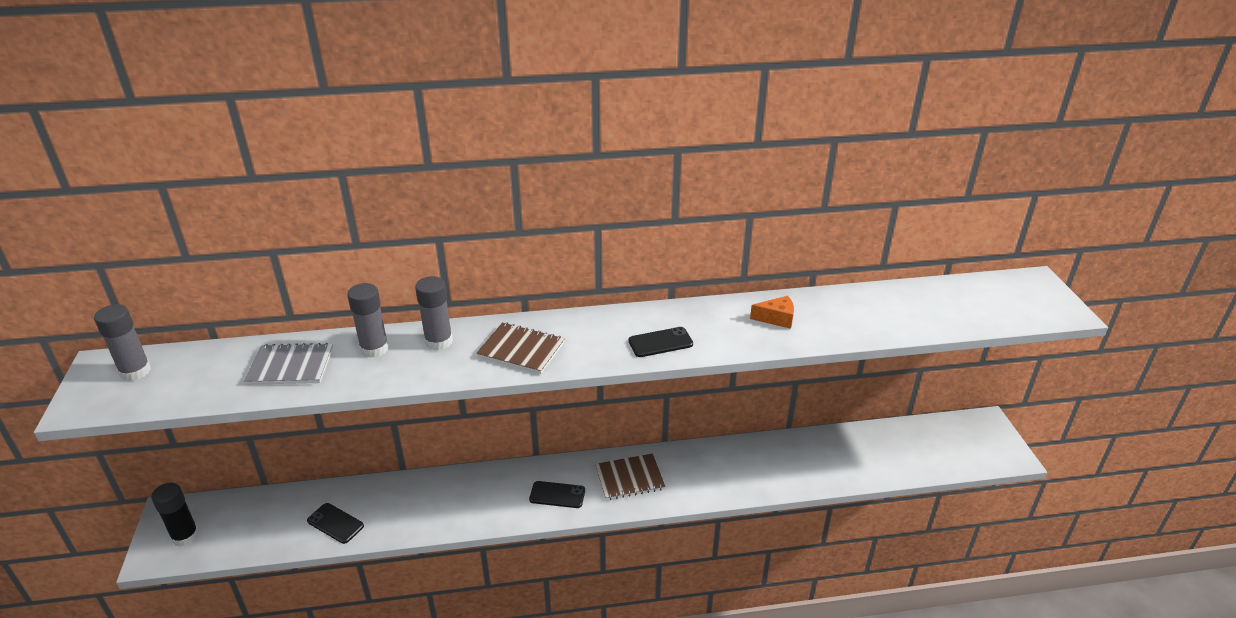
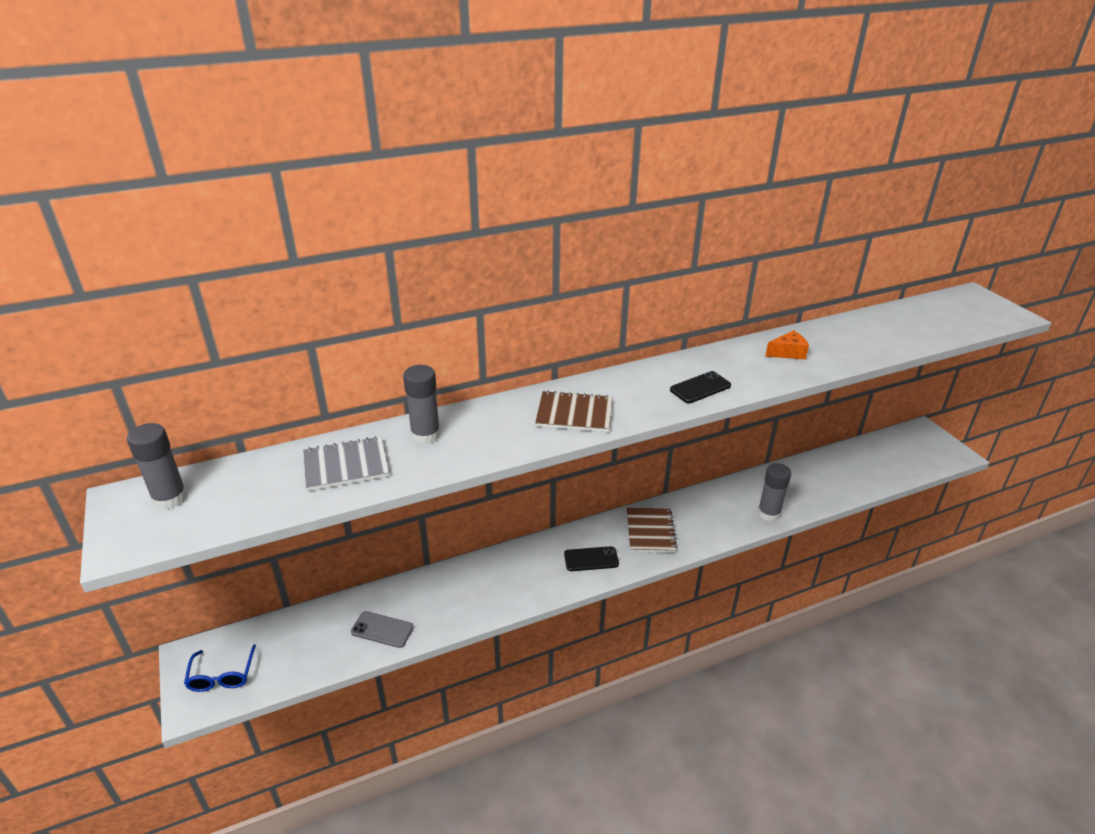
camera: 15 degrees left, 0 degrees up
(185, 536) = (222, 676): black glue stick -> blue glasses
(335, 523) = (382, 630): black phone -> grey phone
(438, 341) = (487, 418): grey glue stick -> grey glue stick (768, 513)
(629, 478) = (650, 531): brown notebook -> brown notebook turned 60 degrees counterclockwise

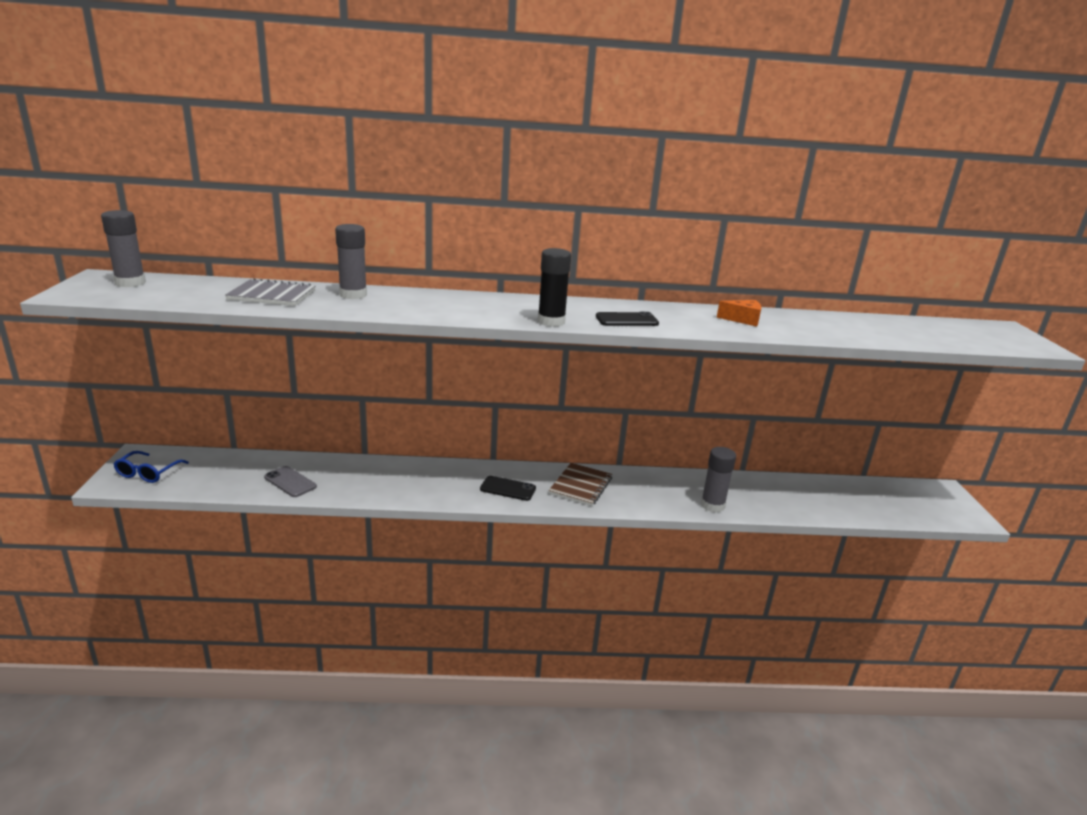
camera: 20 degrees right, 10 degrees down
(574, 414) = (491, 310): brown notebook -> none
(641, 414) = (551, 321): none -> black glue stick

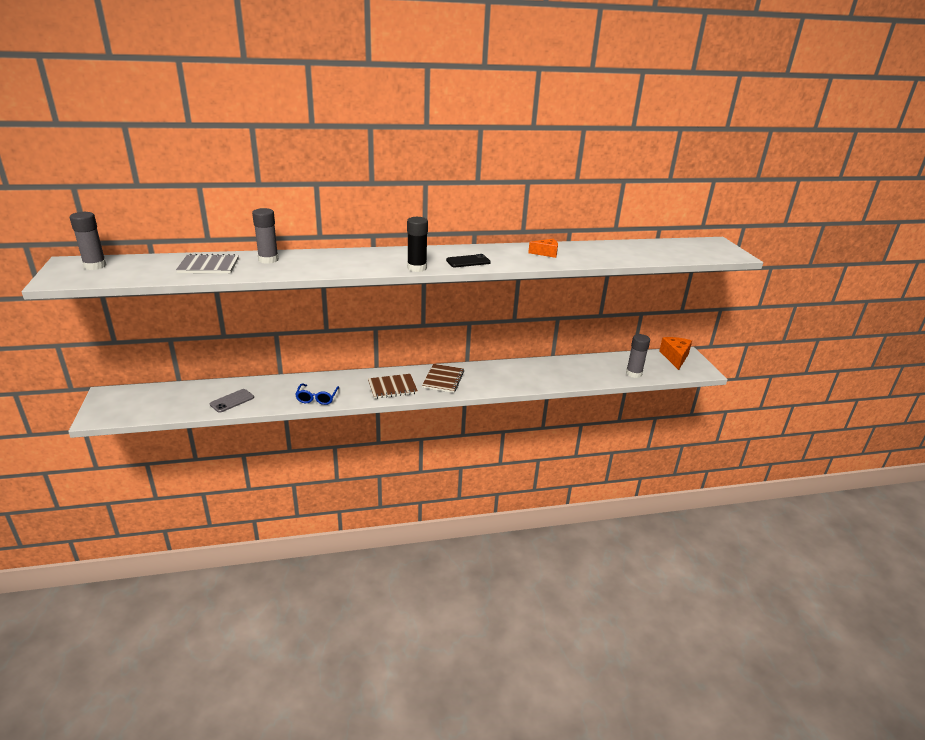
camera: 10 degrees left, 5 degrees up
(148, 473) = (120, 407): blue glasses -> blue glasses (317, 398)
(290, 482) = (232, 401): grey phone -> grey phone turned 75 degrees counterclockwise
(508, 489) = (392, 387): black phone -> brown notebook
(712, 505) = (535, 382): grey glue stick -> grey glue stick (634, 373)
(926, 493) = (675, 357): none -> orange cheese

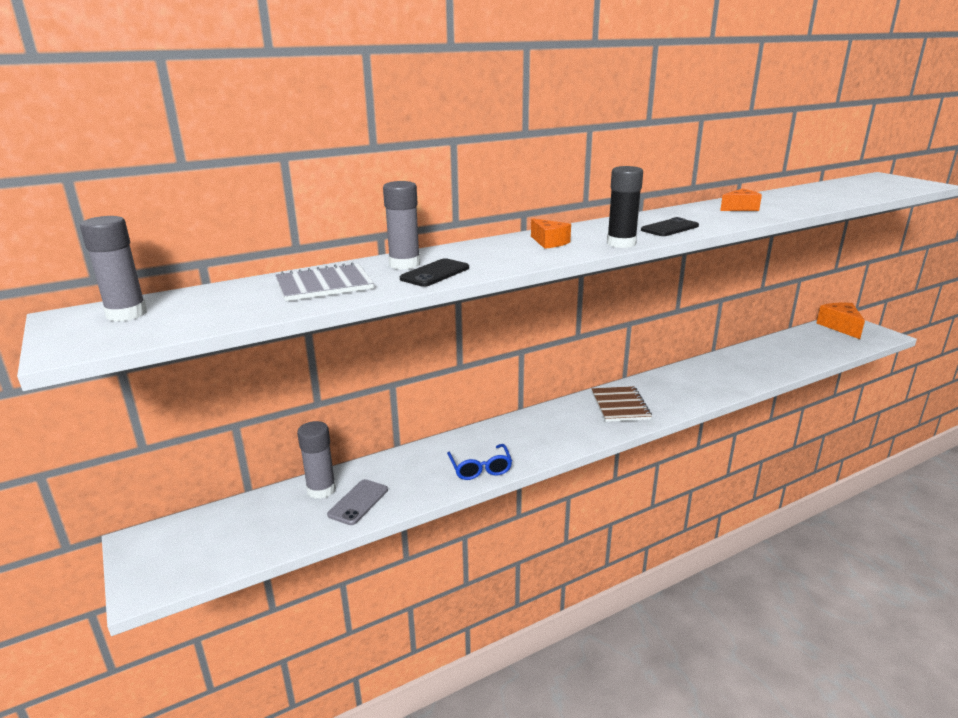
camera: 15 degrees left, 5 degrees down
(276, 269) = (435, 273): none -> black phone
(374, 259) = (549, 242): none -> orange cheese
(392, 387) = (567, 430): brown notebook -> none
(634, 373) = (821, 352): grey glue stick -> grey glue stick (321, 489)

